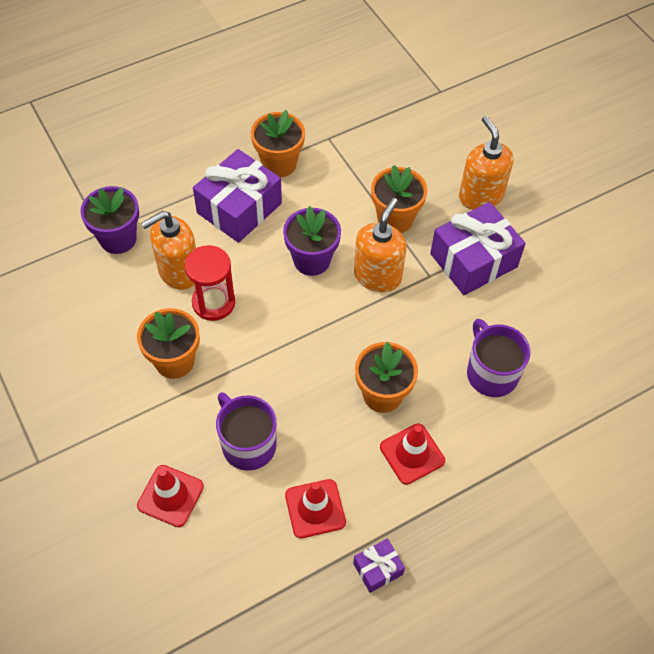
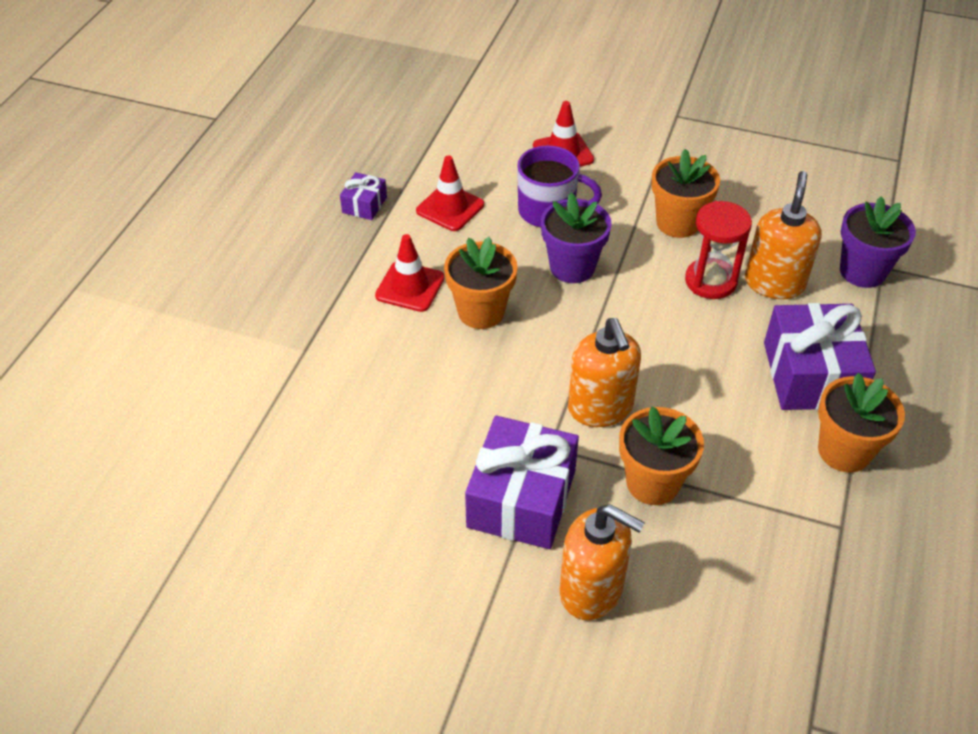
camera: 140 degrees right, 10 degrees down
(312, 260) = (679, 377): purple flower pot -> purple flower pot (572, 267)
(491, 373) = (397, 395): purple mug -> none

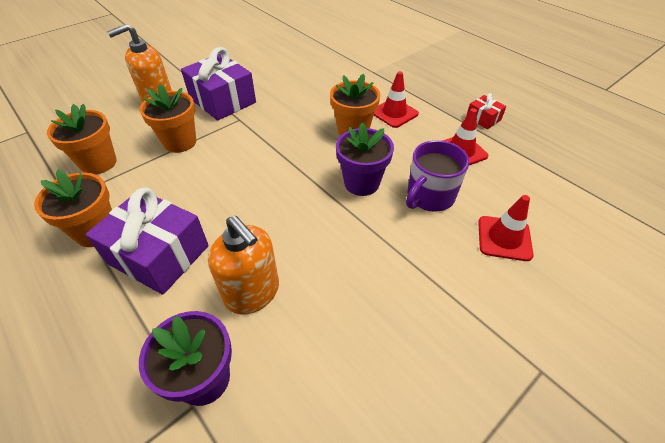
camera: 120 degrees right, 0 degrees up
(364, 205) = (483, 119): purple gift -> red gift
(600, 408) = (242, 145): orange soap dispenser -> none
(678, 223) = (367, 268): orange flower pot -> orange flower pot (98, 163)
(710, 281) = (289, 251): red hourglass -> none

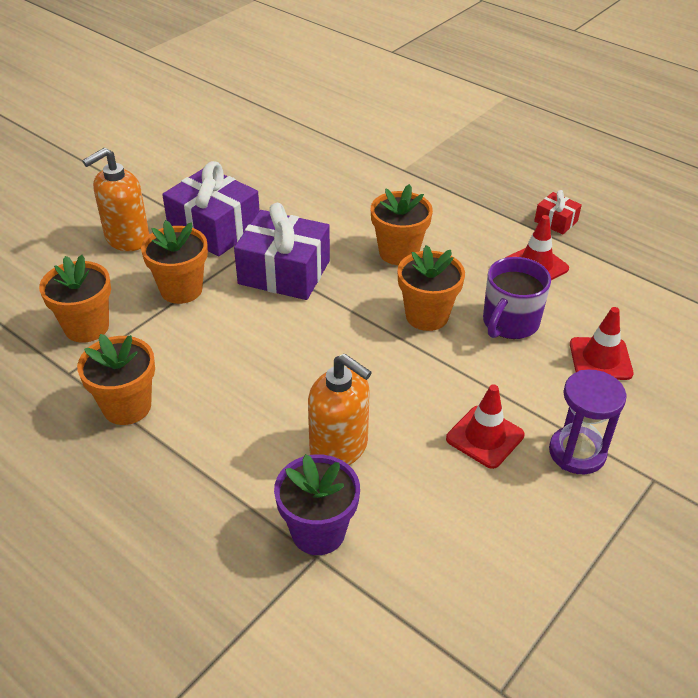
camera: 10 degrees left, 5 degrees down
(158, 254) = (215, 422): purple gift -> purple gift (284, 272)
(361, 183) = (427, 316): purple flower pot -> orange flower pot
(394, 113) = (444, 224): red traffic cone -> red traffic cone (485, 437)
(468, 329) = (577, 452): none -> purple hourglass

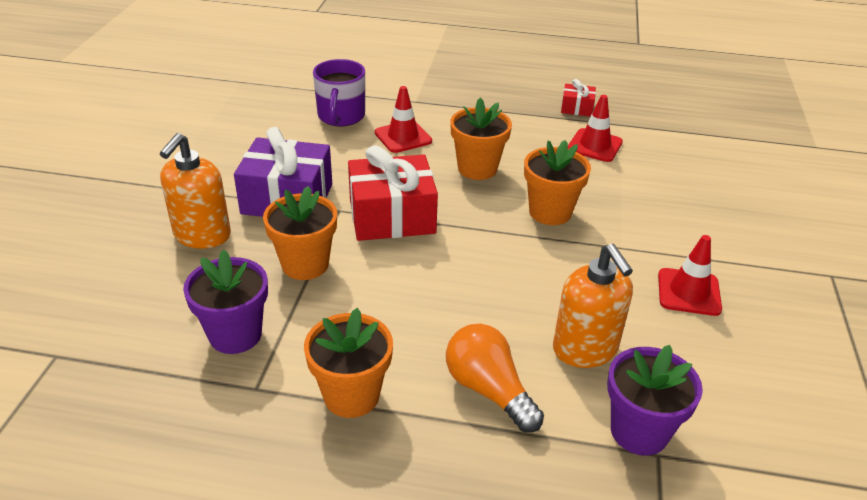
camera: 30 degrees left, 5 degrees down
(86, 327) = (235, 335): orange flower pot -> purple flower pot
(230, 446) = (489, 390): none -> orange light bulb
(284, 272) = (392, 216): purple gift -> red gift
(339, 447) = (585, 349): orange soap dispenser -> orange soap dispenser turned 60 degrees clockwise
(509, 323) = (619, 196): purple mug -> purple mug (341, 116)
(577, 452) = (763, 277): purple hourglass -> none
(600, 359) = (709, 200): red traffic cone -> red traffic cone (403, 137)

